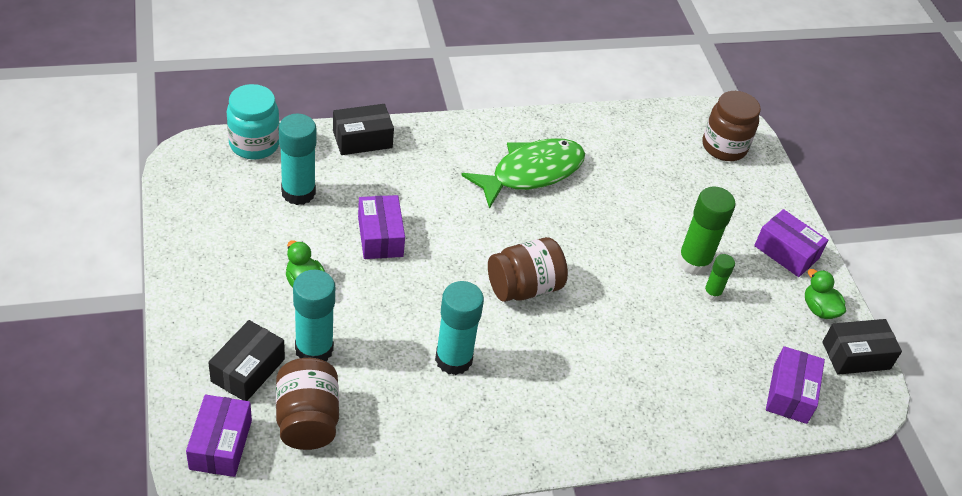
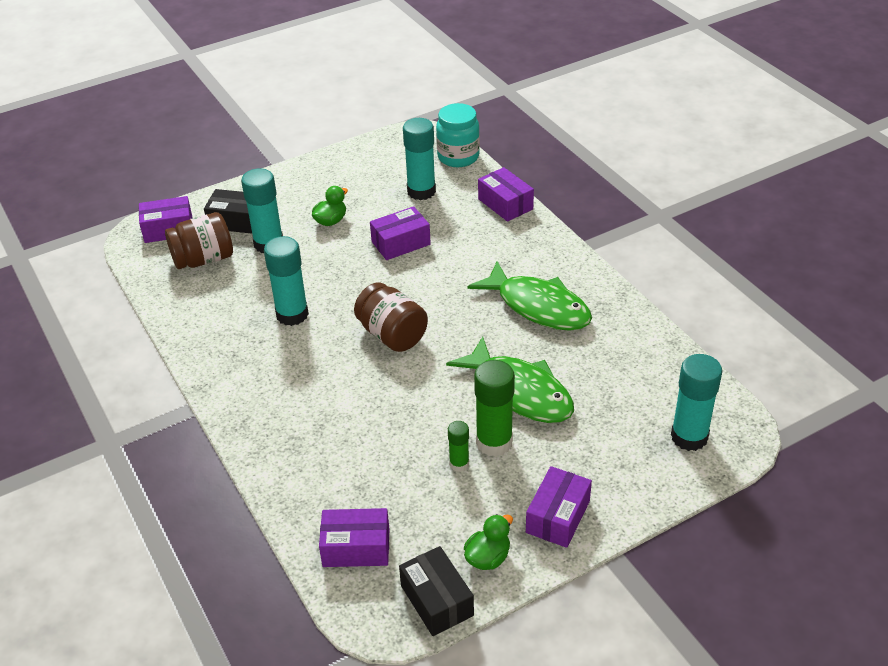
camera: 80 degrees right, 5 degrees down
(362, 139) = (505, 204): black box -> purple box
(638, 224) = (520, 391): none -> green fish
(724, 147) = (689, 437): brown jar -> turquoise glue stick

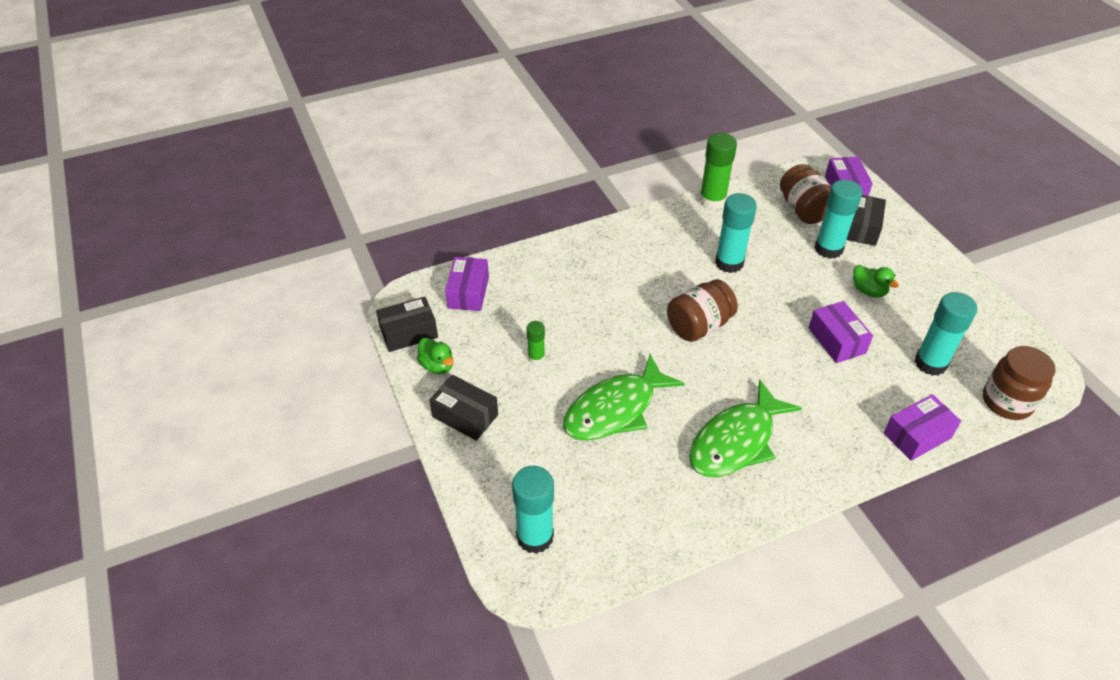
camera: 95 degrees right, 5 degrees up
(458, 157) = (1007, 402): turquoise jar -> brown jar
(494, 442) = (556, 383): green glue stick -> green glue stick (712, 201)
(557, 516) = (465, 416): purple box -> black box

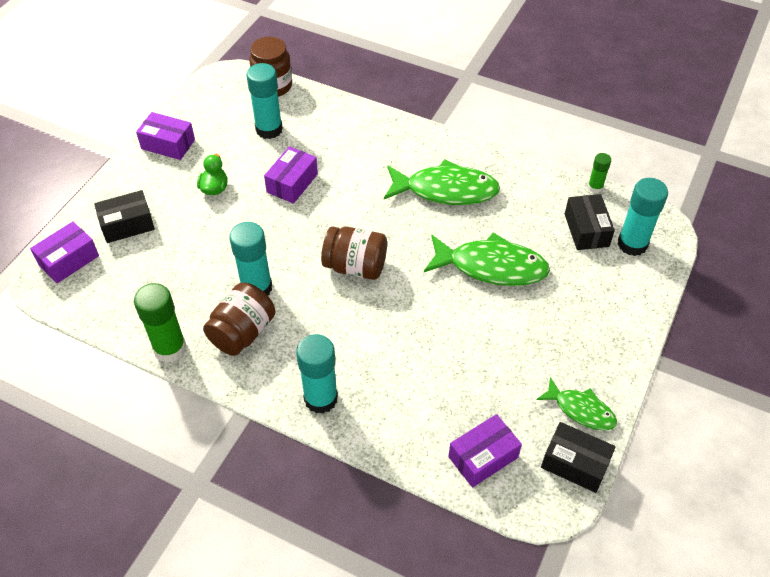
camera: 130 degrees left, 5 degrees up
(437, 366) = (581, 410): green duck -> green fish
(465, 416) = (599, 351): black box -> black box (586, 230)
(536, 358) = (498, 348): green glue stick -> green glue stick (595, 187)
(803, 210) = (130, 274): brown jar -> brown jar (242, 332)
(828, 249) = (177, 233): turquoise glue stick -> turquoise glue stick (321, 398)
(917, 436) = (347, 113): purple box -> purple box (168, 144)

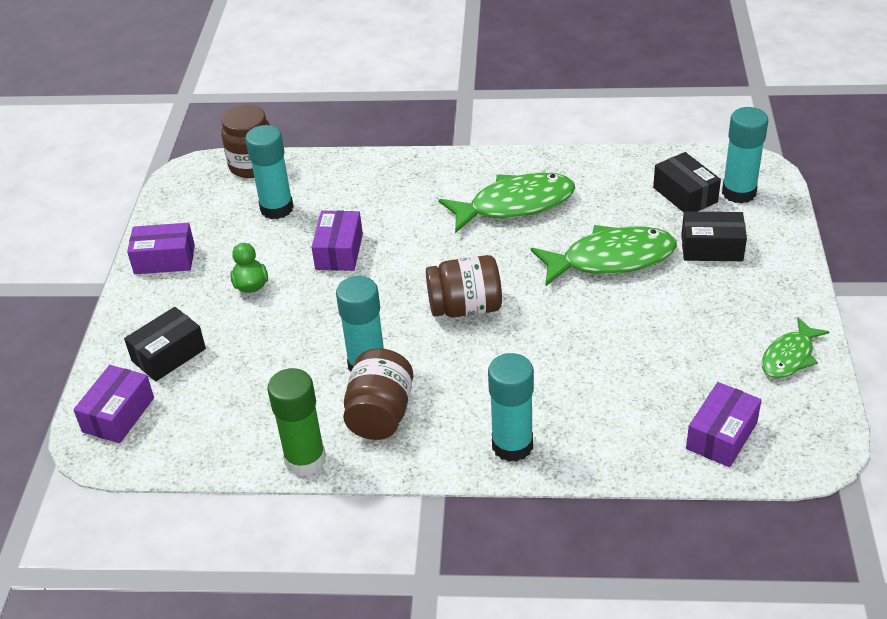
camera: 20 degrees left, 10 degrees down
(575, 463) = (816, 406): black box -> black box (711, 248)
(581, 410) = (789, 357): green fish -> green fish turned 120 degrees clockwise
(595, 187) = (667, 154): green glue stick -> none

